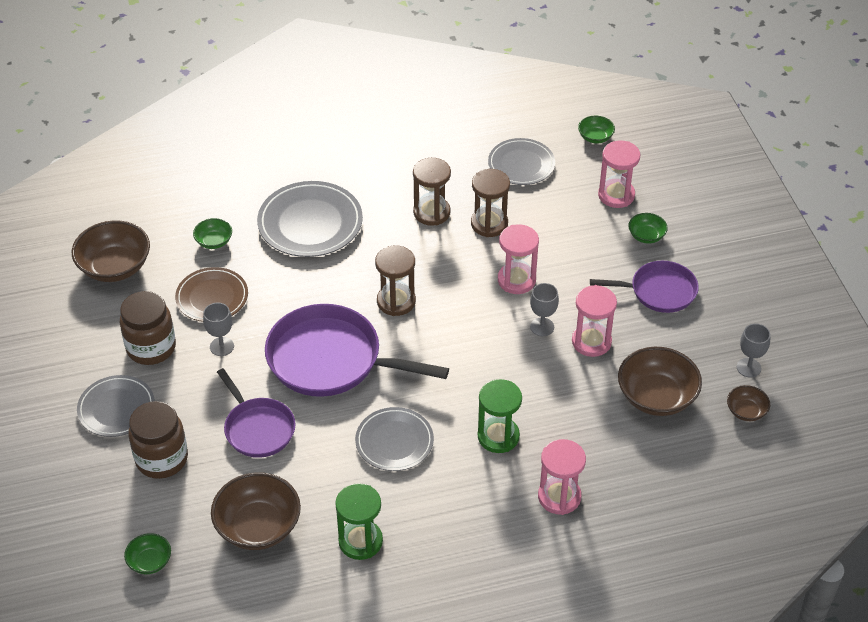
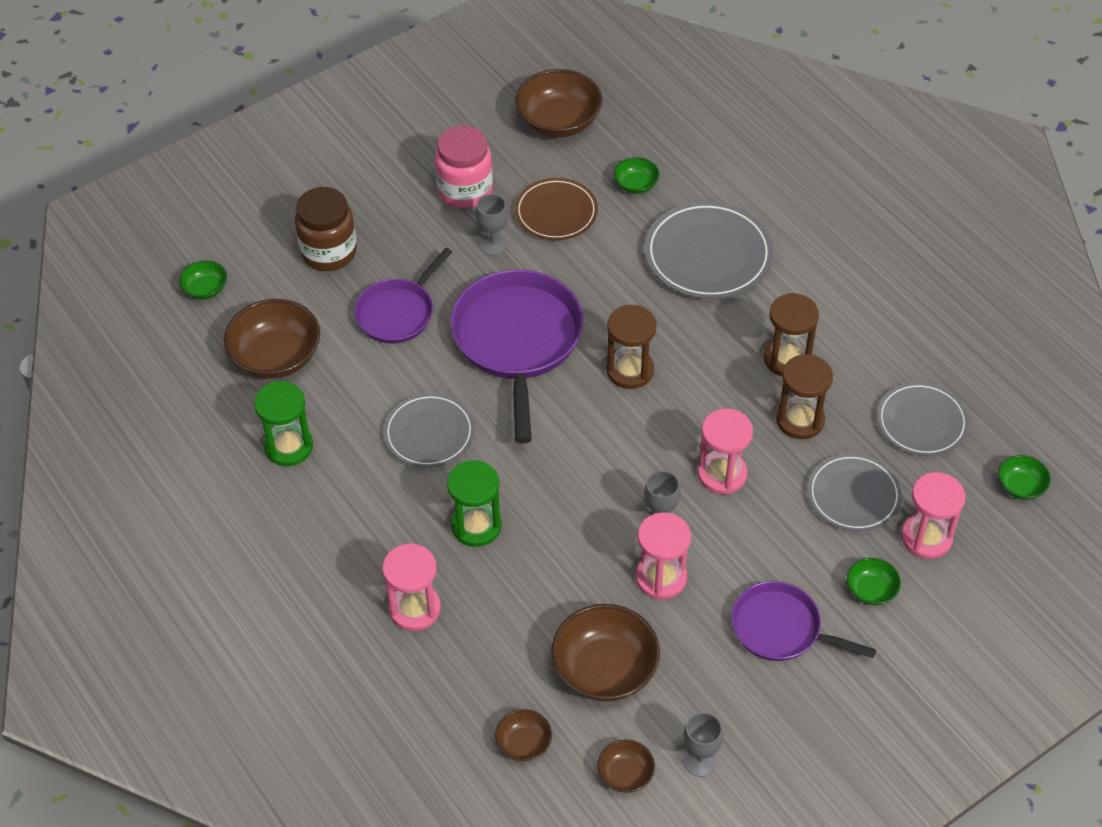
camera: 70 degrees right, 5 degrees up
(116, 408) = (376, 195): grey plate -> grey plate (853, 495)
(151, 348) = (465, 191): brown jar -> pink jar
(659, 291) = (781, 628): purple pan -> purple pan turned 135 degrees clockwise
(702, 462) = (524, 743): none -> brown bowl

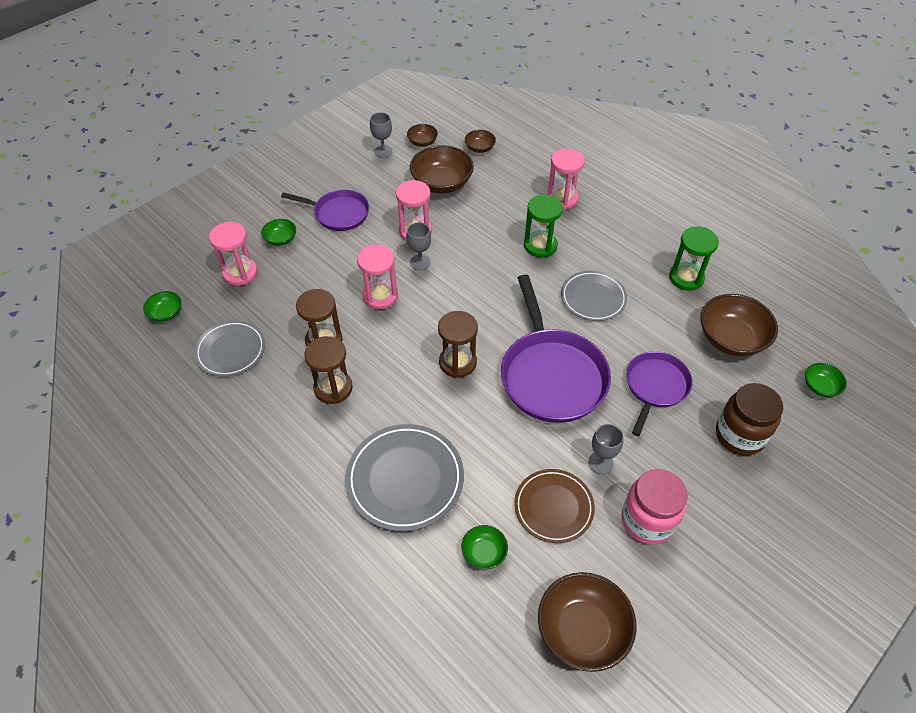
camera: 170 degrees right, 0 degrees up
(853, 495) = (287, 293): grey plate -> none

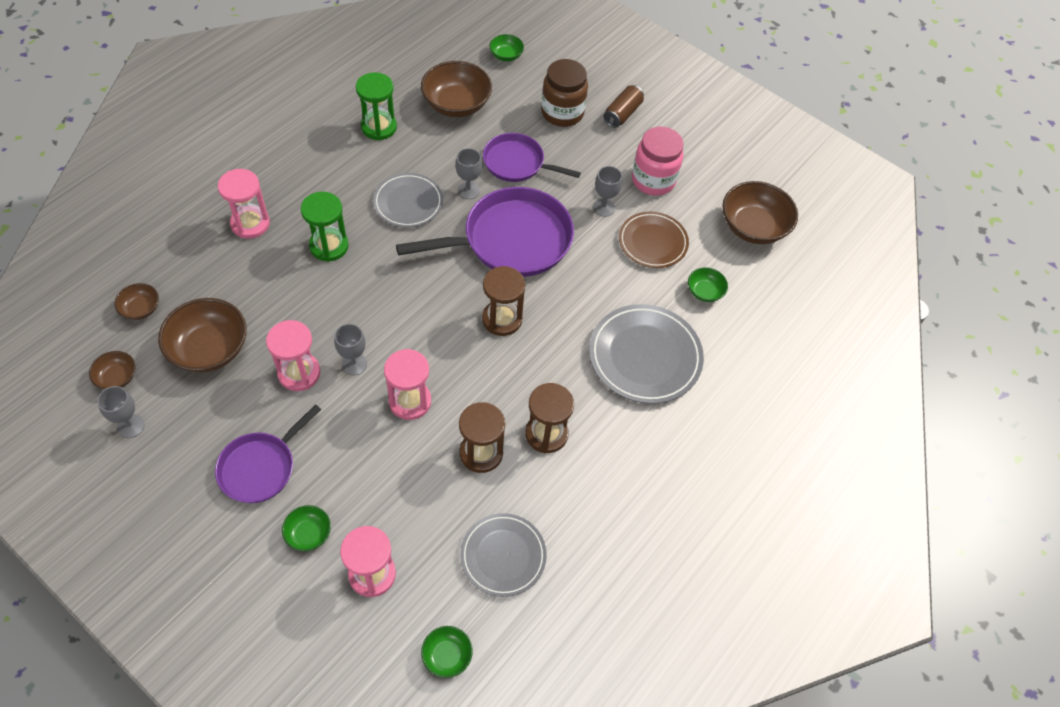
camera: 100 degrees left, 5 degrees up
(338, 213) = (260, 467): purple pan -> purple pan turned 150 degrees counterclockwise
(613, 344) = (468, 190): none -> grey goblet
(752, 500) = (622, 114): none -> brown can

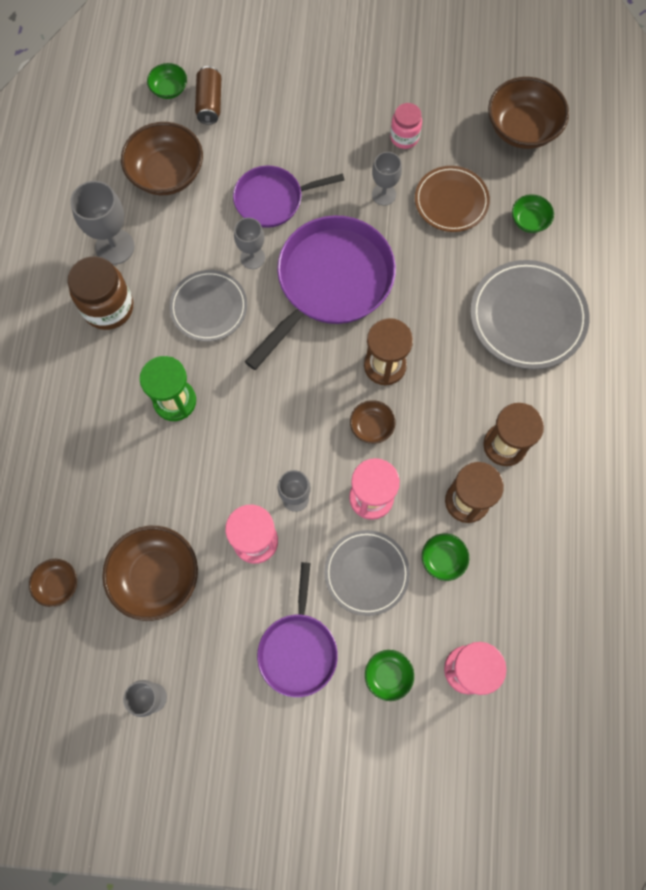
camera: 30 degrees left, 15 degrees up
(117, 377) = (98, 663): brown bowl -> brown bowl (371, 426)
(250, 224) = (82, 429): pink hourglass -> none
(379, 127) = (115, 247): green hourglass -> grey goblet
(447, 655) = (578, 690): green bowl -> green bowl (443, 559)
(503, 556) = (555, 576): grey plate -> grey plate (366, 573)
(562, 113) = (271, 119): brown jar -> brown jar (108, 307)
(622, 114) = (325, 84): brown can -> brown can (209, 103)
(653, 180) = (404, 137): pink jar -> pink jar, size x0.60

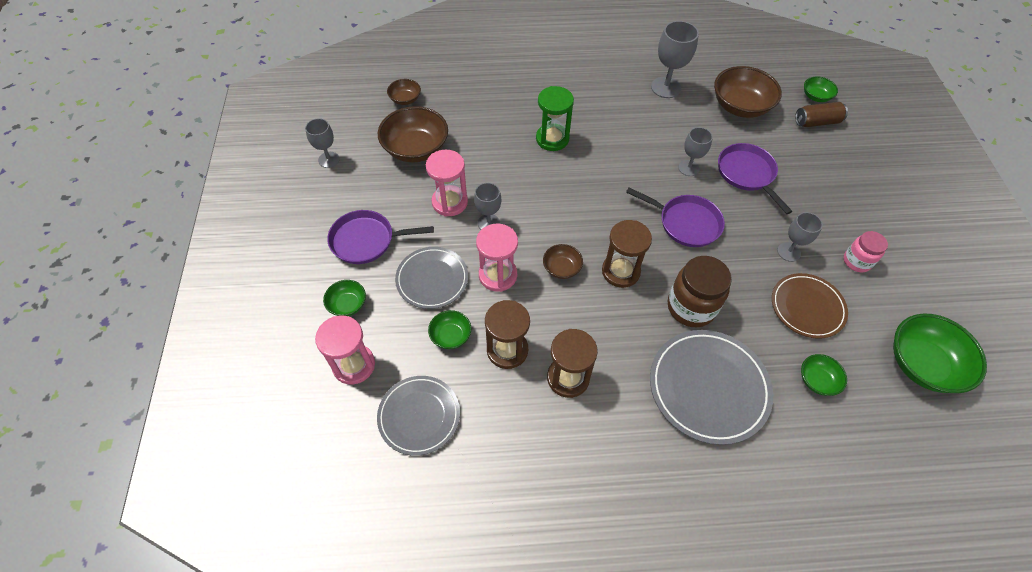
camera: 80 degrees right, 15 degrees down
(108, 307) = (615, 92): brown jar -> brown jar (691, 307)
(209, 307) = (635, 147): grey plate -> grey plate (419, 416)
(330, 283) = (686, 223): purple pan -> purple pan, size x0.60
(522, 129) = (922, 364): brown bowl -> green bowl

